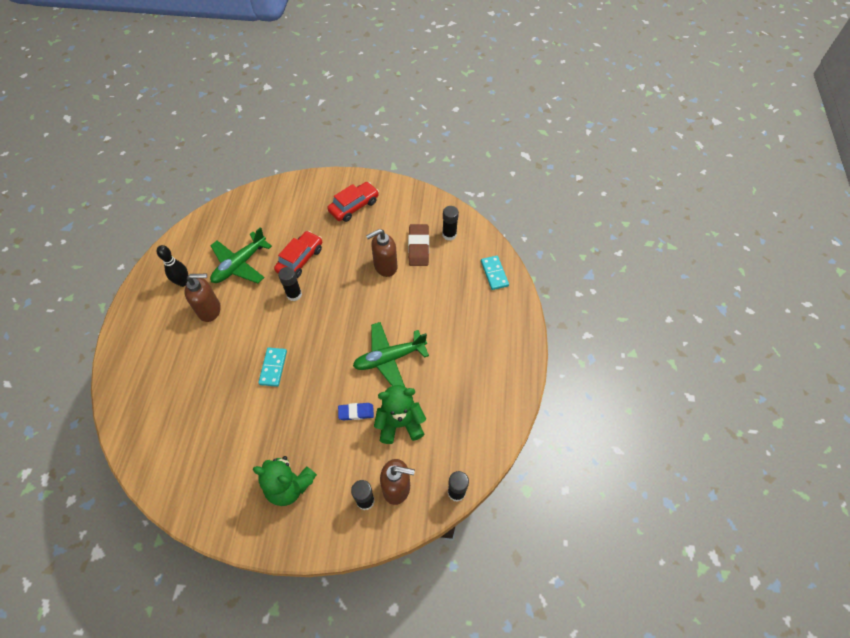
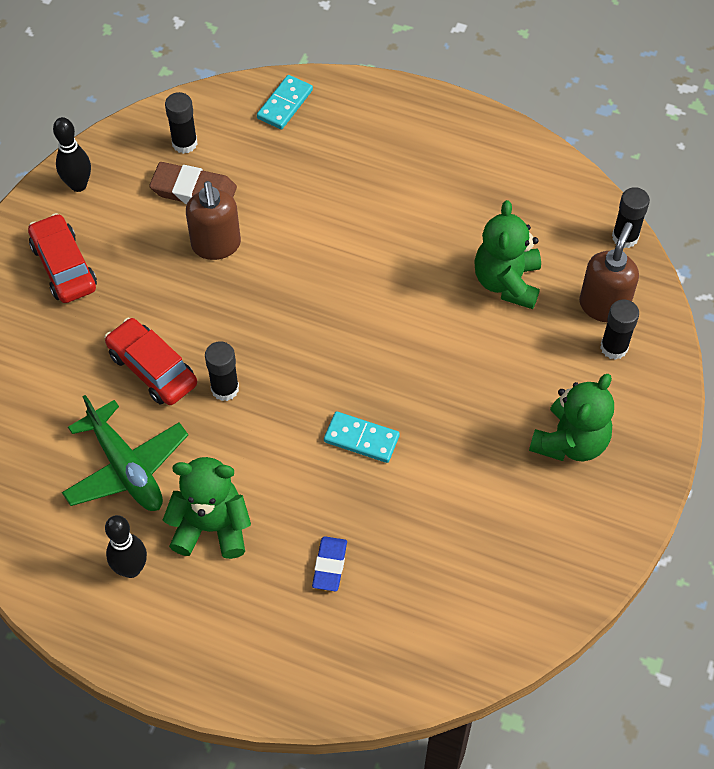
camera: 75 degrees left, 0 degrees up
(210, 310) = (211, 527): brown soap dispenser -> green teddy bear
(356, 412) = (474, 335): blue eraser -> blue eraser (329, 565)
(389, 358) = (393, 273): green plane -> none
(406, 197) = (78, 185): none -> black bowling pin
(494, 273) = (284, 104): turquoise domino -> turquoise domino turned 60 degrees counterclockwise

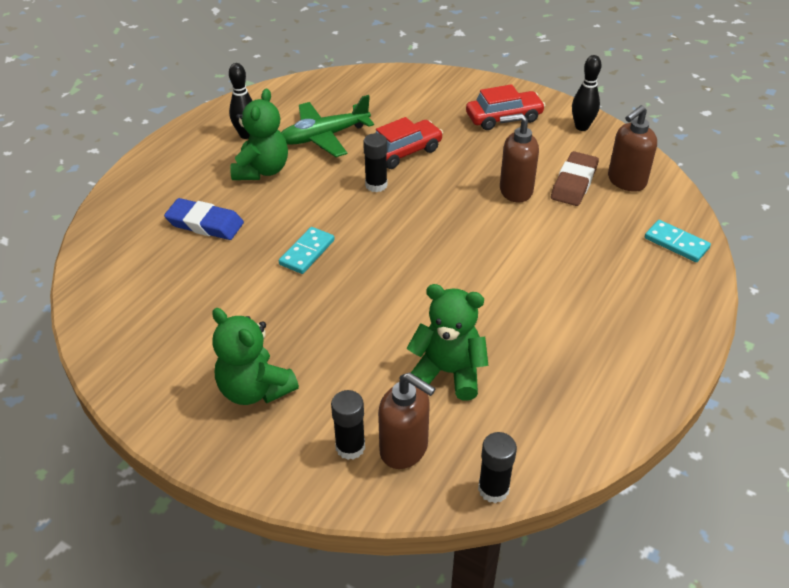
camera: 100 degrees right, 15 degrees down
(184, 143) = (626, 181): black glue stick -> brown soap dispenser
(329, 565) = (205, 223): blue eraser -> blue eraser, size x1.55

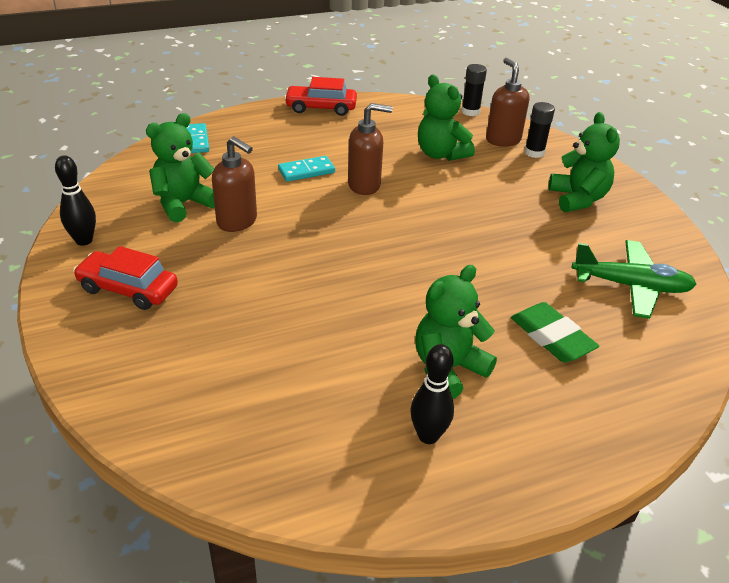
camera: 145 degrees left, 5 degrees down
(205, 223) = (552, 337): blue eraser -> green eraser
(307, 252) = (470, 262): turquoise domino -> turquoise domino (306, 171)
(324, 136) = (337, 375): green plane -> green plane (631, 286)
(376, 185) = (347, 288): black glue stick -> none
(403, 152) = (278, 307): red car -> red car (321, 108)
(574, 183) = (183, 204): brown eraser -> green teddy bear
(626, 181) = (145, 185): brown soap dispenser -> brown soap dispenser (364, 185)

